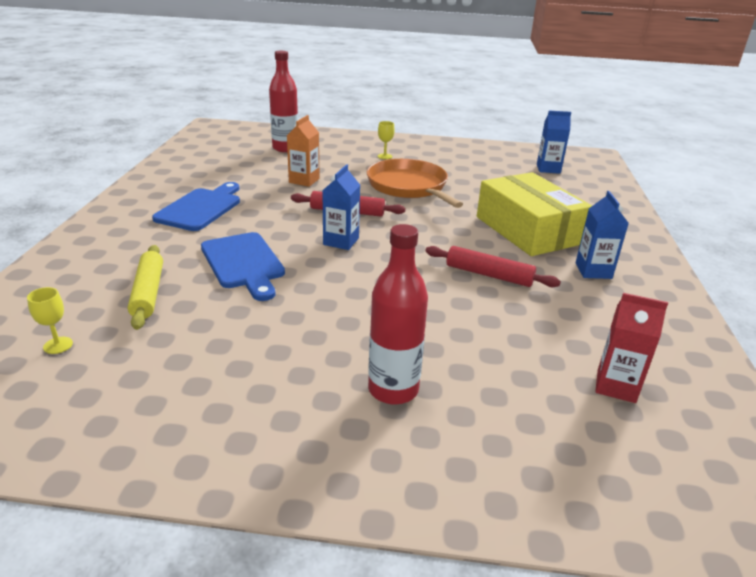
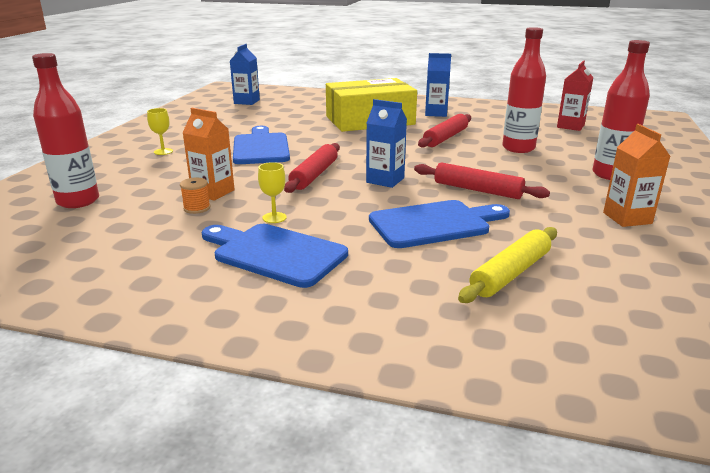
camera: 80 degrees left, 5 degrees down
(58, 345) = (641, 319): yellow goblet -> yellow goblet (274, 217)
(148, 292) = (510, 273): yellow rolling pin -> yellow rolling pin turned 45 degrees counterclockwise
(251, 376) = (627, 218): none -> orange carton
(275, 179) = (197, 208): none -> orange spool
(323, 287) = (477, 190): none -> red rolling pin
(409, 187) = (261, 147): orange pan -> blue cutting board
(473, 324) = (518, 148): none -> red bottle

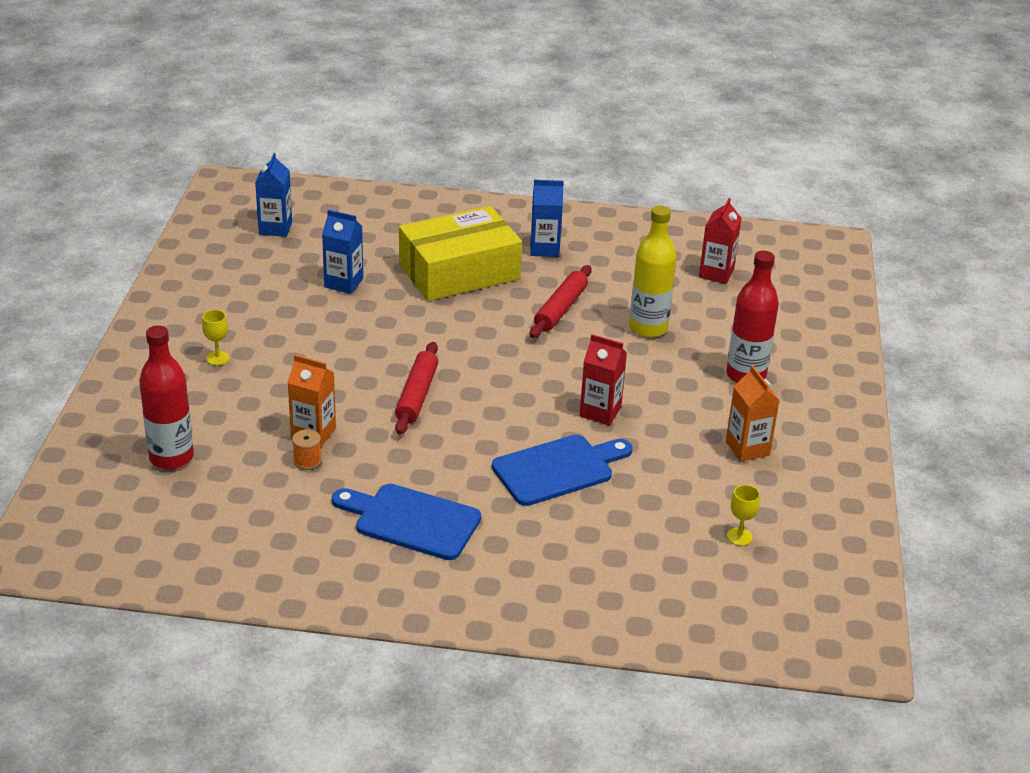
camera: 10 degrees left, 10 degrees up
(261, 147) = (336, 343): blue cutting board -> none
(274, 217) = (394, 470): yellow goblet -> yellow goblet (739, 537)
(385, 180) = (498, 400): blue carton -> blue carton (343, 283)
(477, 190) = (600, 412): red rolling pin -> red carton
(510, 273) = (629, 530): yellow rolling pin -> none
(518, 148) = (648, 328): red bottle -> yellow bottle

